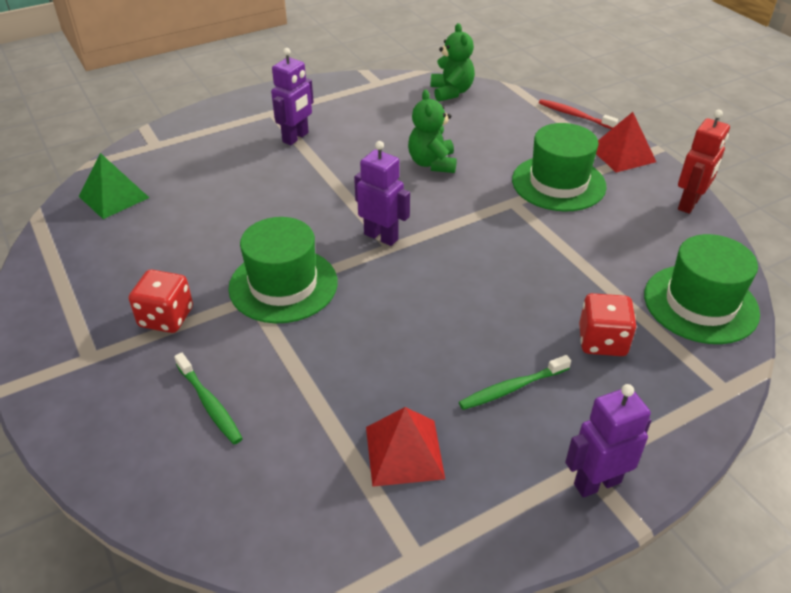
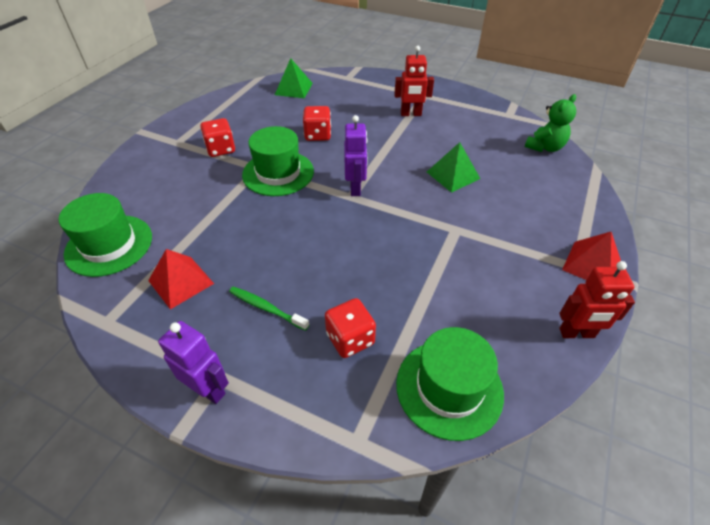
camera: 55 degrees right, 5 degrees up
(209, 404) = (171, 193): green toothbrush -> none
(246, 221) = (318, 135): none -> red dice
(296, 137) = (411, 114): purple robot -> red robot
(432, 163) = (453, 175): green teddy bear -> green pyramid
(558, 183) = (506, 243): green hat -> green hat (109, 245)
(574, 115) = (606, 217): red toothbrush -> none

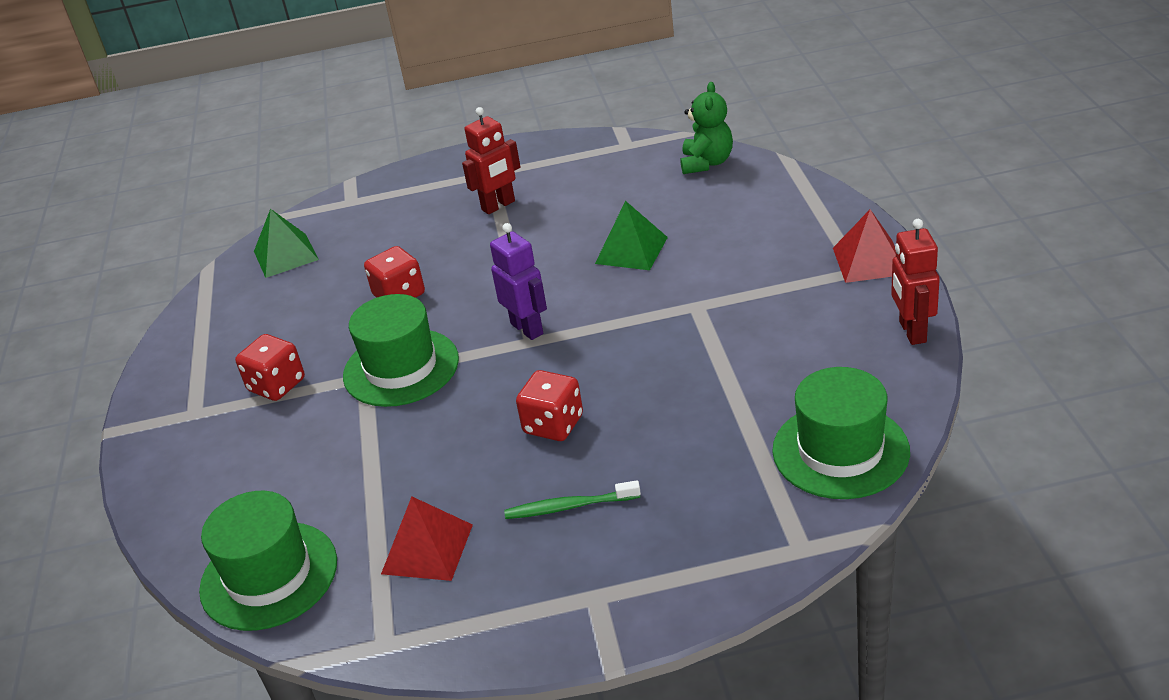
camera: 30 degrees left, 10 degrees down
(208, 389) = (597, 613): purple robot -> none
(350, 339) = (697, 474): red dice -> red dice (553, 424)
(577, 333) = (912, 332): red robot -> red robot turned 120 degrees clockwise

